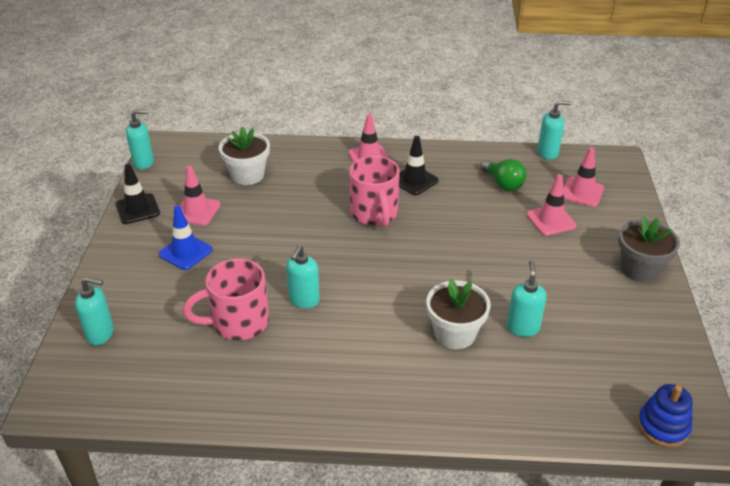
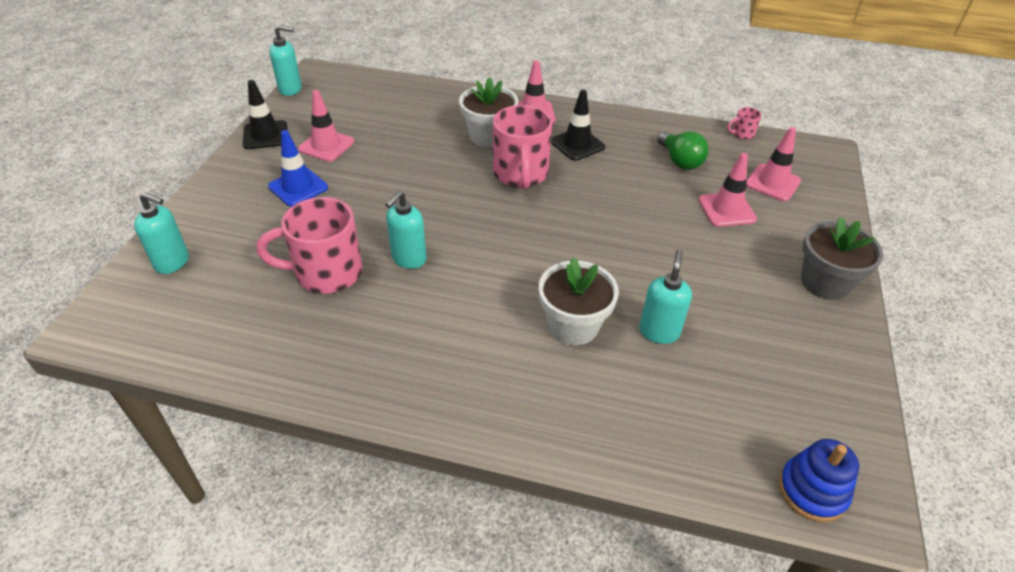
camera: 10 degrees right, 5 degrees up
(247, 175) = (394, 115): white flower pot -> white flower pot (488, 136)
(548, 153) = (742, 134): turquoise soap dispenser -> pink mug

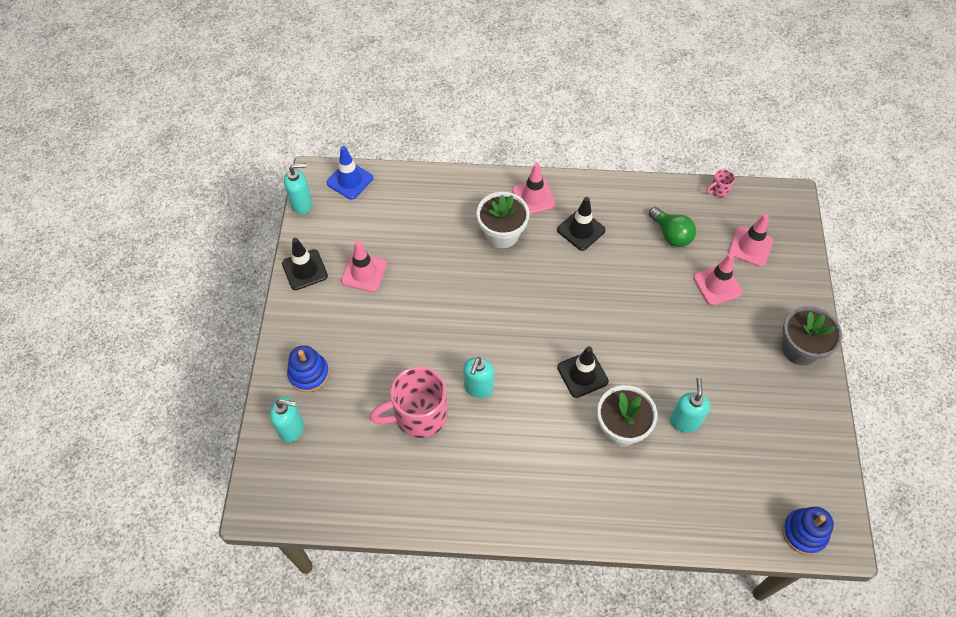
camera: 10 degrees left, 15 degrees up
(221, 217) = (309, 374): none -> blue stacking toy
(298, 187) = (359, 327): blue traffic cone -> blue traffic cone (350, 180)
(520, 174) = (541, 276): pink mug -> none
(540, 266) = (582, 374): none -> black traffic cone

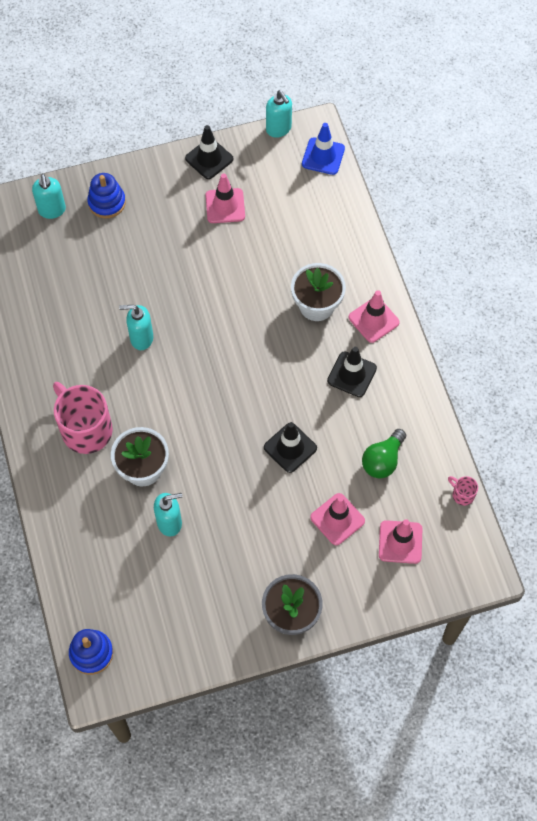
camera: 70 degrees right, 5 degrees up
(418, 415) = (98, 300): pink mug -> pink mug (85, 429)
(582, 374) = (187, 421): black traffic cone -> black traffic cone (290, 448)

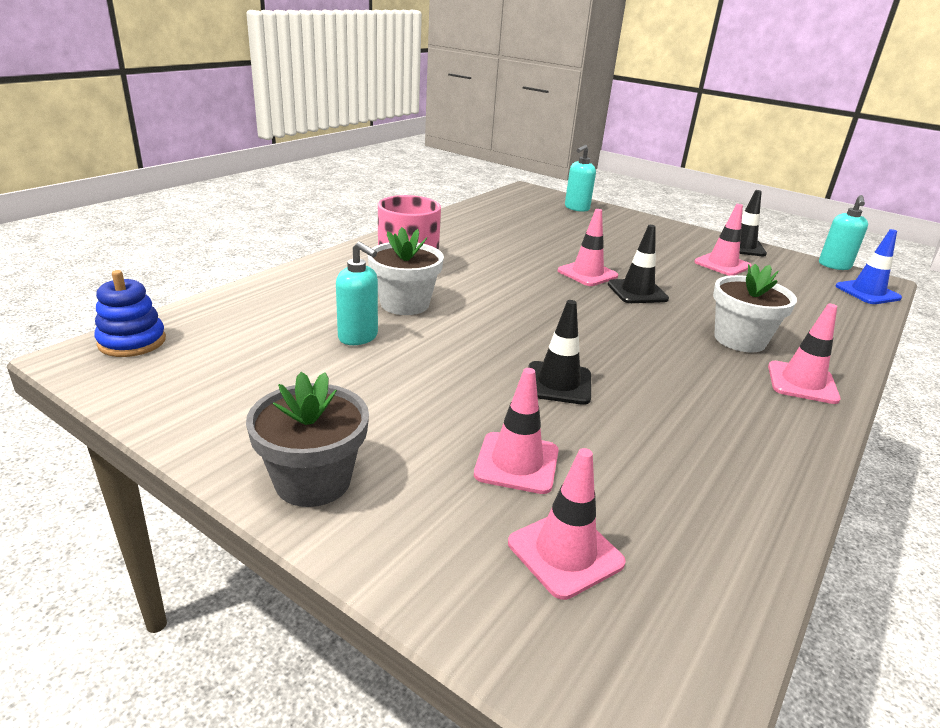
camera: 50 degrees right, 35 degrees down
(107, 202) = (622, 223): blue stacking toy -> none
(141, 338) = (537, 265): turquoise soap dispenser -> none
(177, 314) = (587, 273): none -> pink traffic cone
(352, 374) = (716, 393): black traffic cone -> black traffic cone (637, 292)
(382, 460) = (659, 469): green light bulb -> none
(462, 494) = (748, 596): pink mug -> none

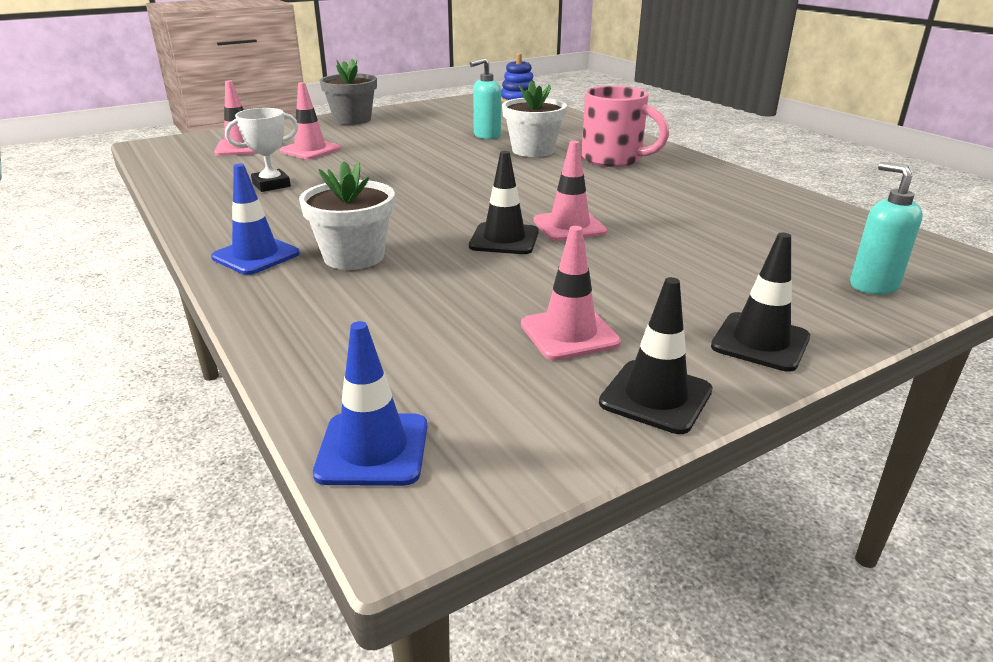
camera: 115 degrees right, 0 degrees up
(558, 383) = (371, 172): black traffic cone -> black traffic cone (760, 342)
(668, 441) = (271, 185): none -> white trophy
(802, 383) = (256, 255): pink traffic cone -> blue traffic cone
(834, 266) = (515, 489): turquoise soap dispenser -> none

